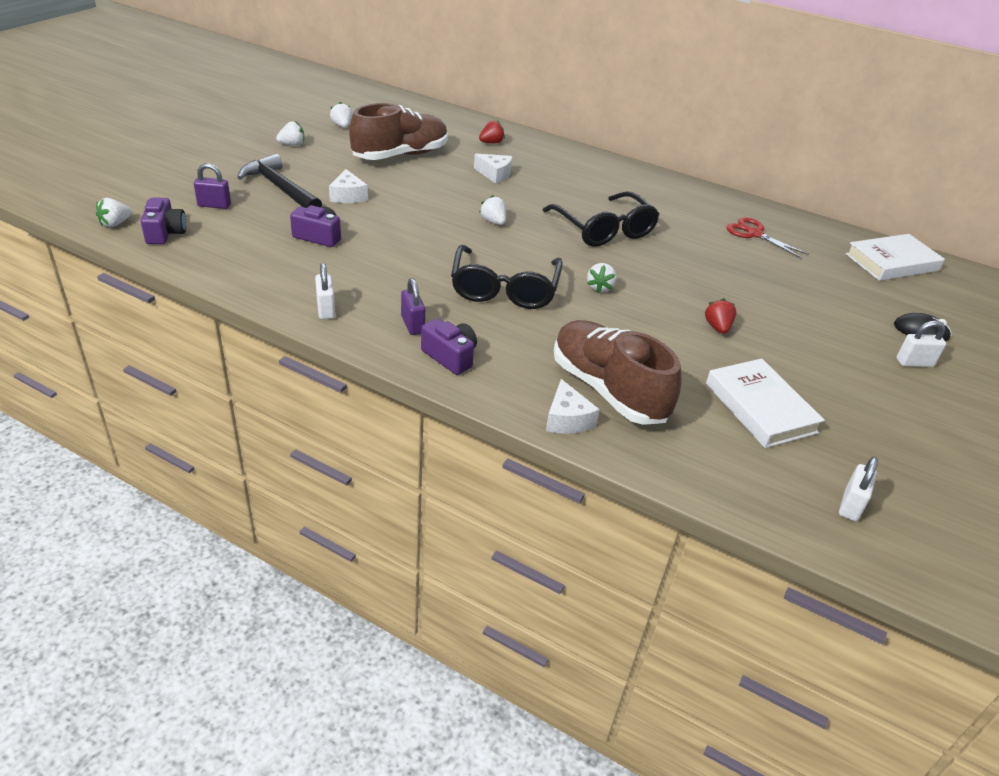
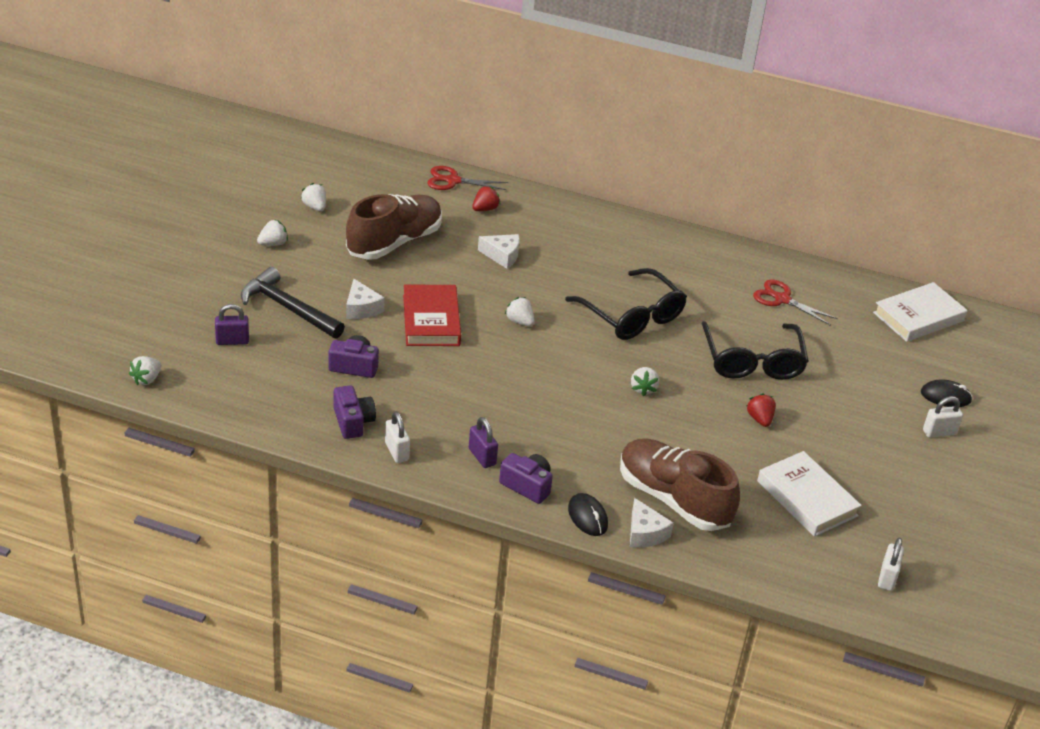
camera: 10 degrees left, 0 degrees up
(165, 233) = (202, 384): purple camera -> purple camera (353, 422)
(409, 211) = (431, 320): none -> red book
(470, 123) = (453, 181): none -> red scissors
(504, 289) = (554, 404): black glasses -> black glasses (752, 361)
(507, 394) = (587, 517): none -> black mouse

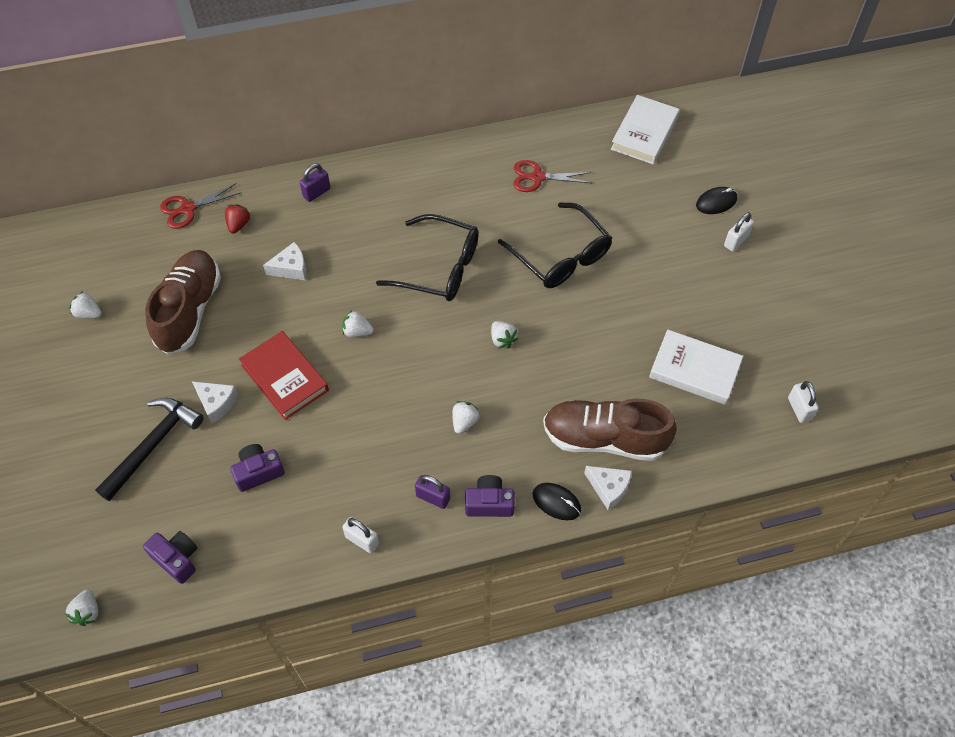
camera: 30 degrees left, 20 degrees up
(232, 341) = (131, 515): purple padlock -> purple padlock (316, 192)
(273, 243) = (83, 379): white strawberry -> white strawberry (464, 422)
(288, 308) = (153, 445): black hammer -> black hammer turned 120 degrees clockwise
(353, 422) = (303, 533): purple camera -> purple camera (177, 559)
(760, 419) = (607, 313): red strawberry -> none

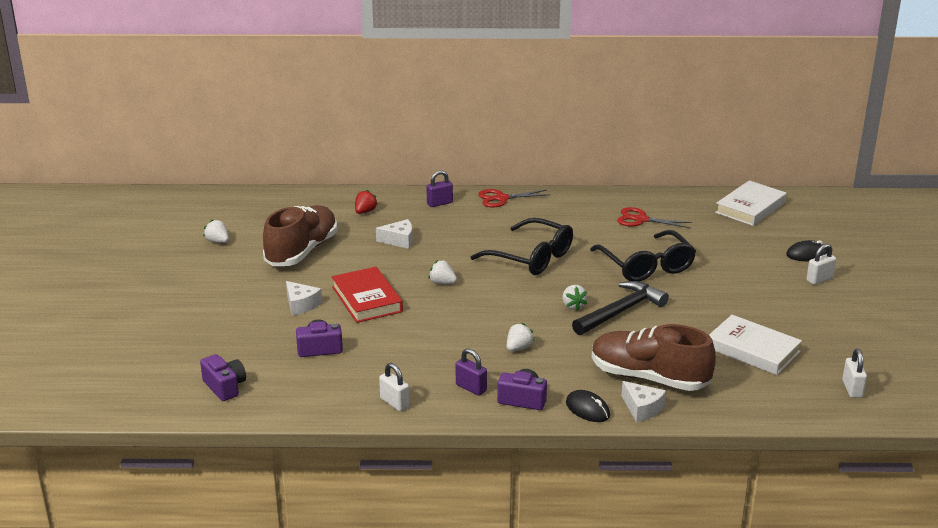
camera: 15 degrees right, 30 degrees down
(87, 612) = (133, 404): white strawberry -> none
(153, 445) = (235, 320): black hammer -> black hammer (620, 311)
(188, 209) = (326, 198): red scissors -> red scissors (501, 198)

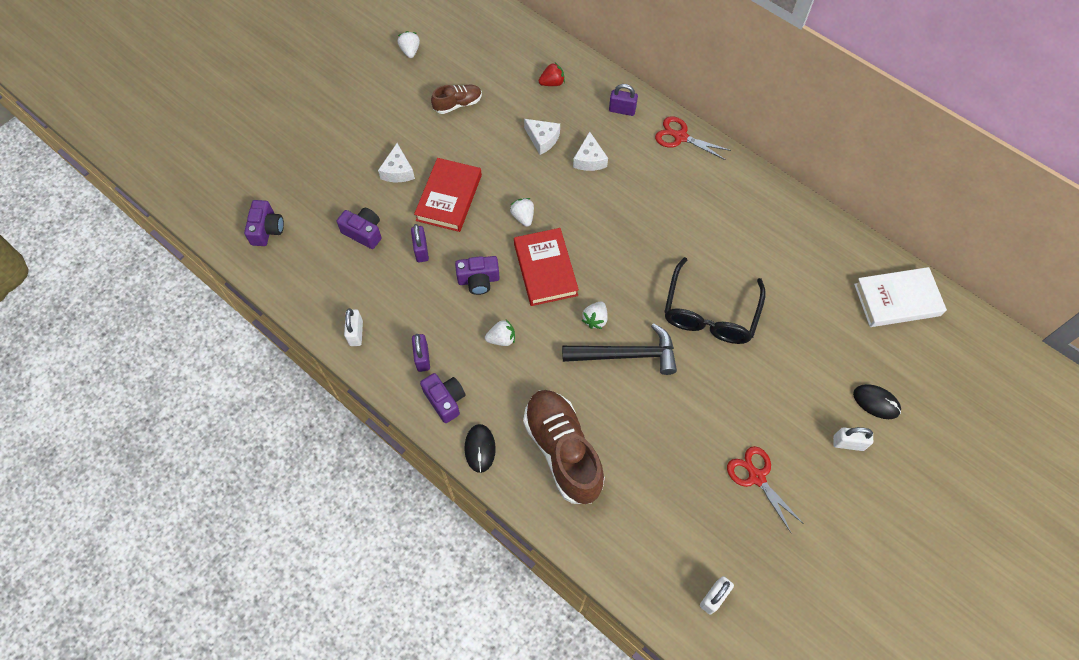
camera: 40 degrees right, 35 degrees up
(302, 251) = (457, 104): brown shoe -> brown shoe, size x0.51
(384, 335) = (421, 250): none -> purple padlock
(455, 328) = (478, 280): none -> purple camera
(499, 300) = (545, 269): none -> red book
(531, 258) = (625, 234): black glasses -> none
(641, 219) = (773, 247): red scissors -> red scissors (756, 477)
(642, 408) = (520, 481): white cheese -> white cheese (589, 159)
(752, 350) = (683, 484): white book -> none

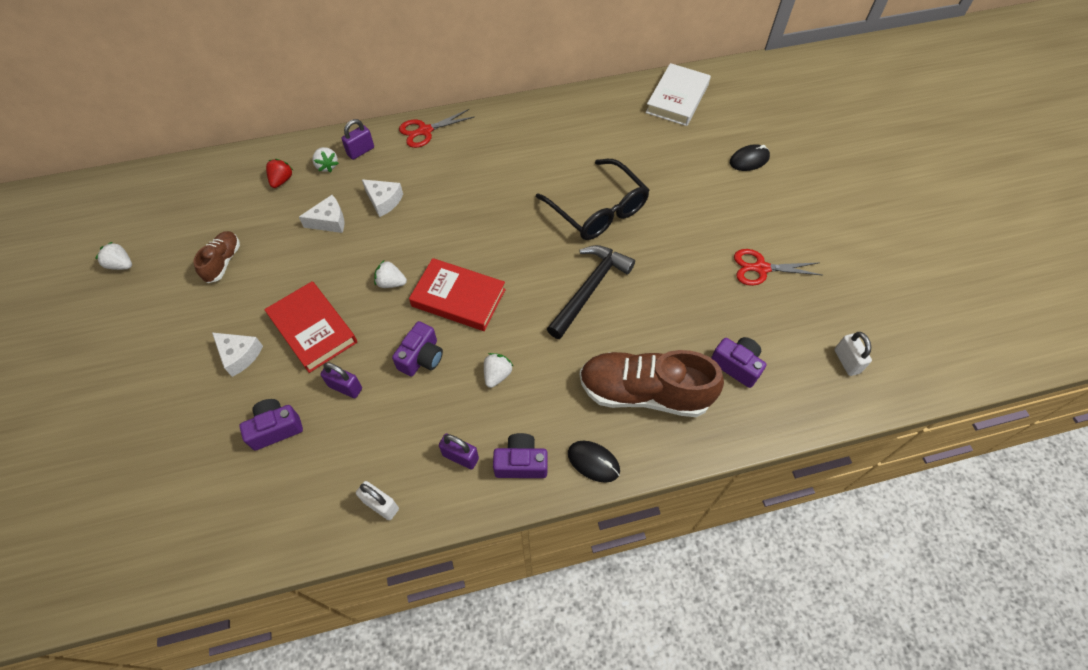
camera: 55 degrees left, 5 degrees down
(267, 229) = (176, 526): purple camera -> purple camera (736, 365)
(595, 319) = (538, 291): white strawberry -> white strawberry (327, 166)
(848, 443) = (770, 196): white padlock -> none

